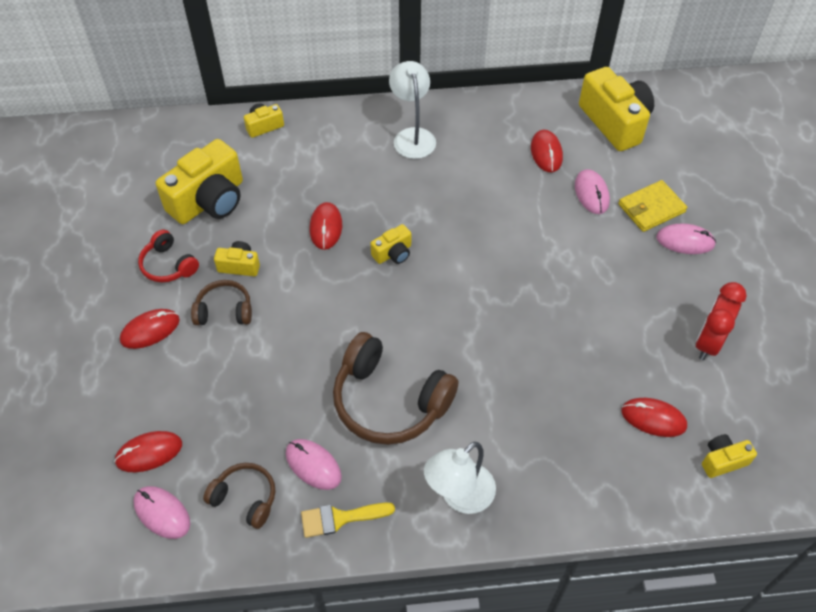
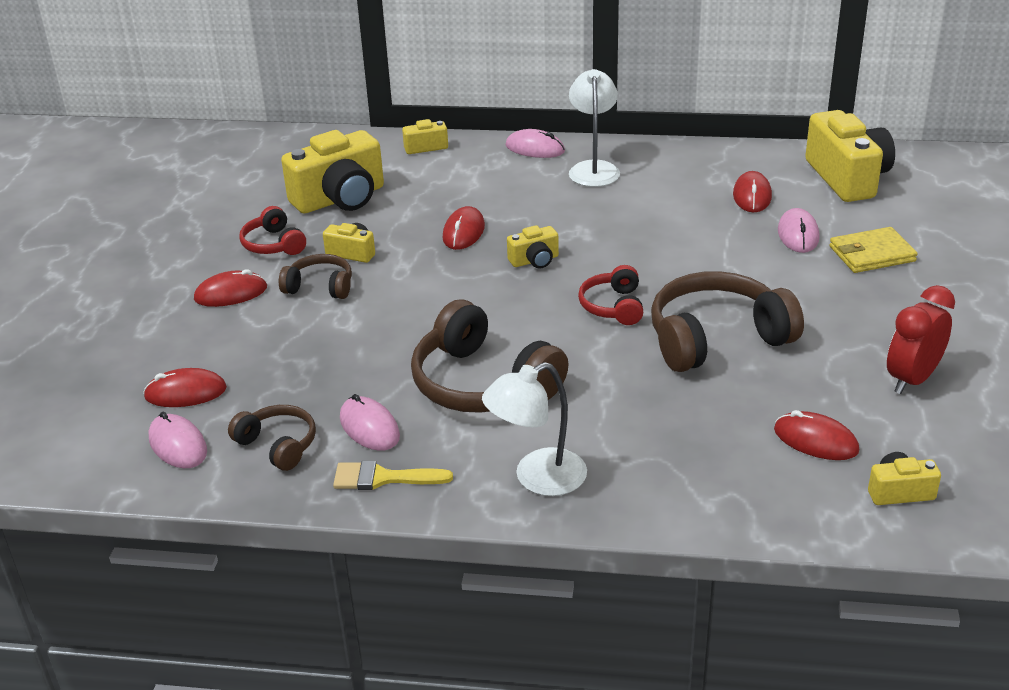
camera: 15 degrees right, 20 degrees down
(469, 297) = (613, 306): none -> red headphones
(556, 320) = (716, 338): none -> brown headphones
(685, 241) = (908, 286): pink mouse -> pink mouse (535, 148)

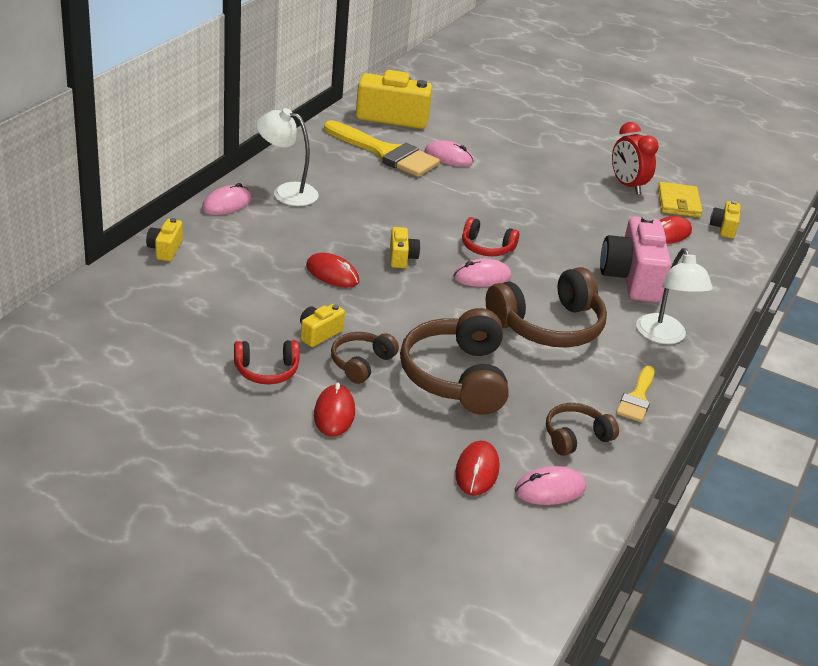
camera: 75 degrees left, 0 degrees up
(340, 198) = (216, 316): yellow camera -> none
(369, 427) = (575, 388): pink mouse -> pink mouse (482, 277)
(656, 427) = (632, 278): none -> pink camera
(716, 338) = (549, 226): brown headphones -> brown headphones (456, 376)
(752, 196) = (385, 153): red mouse -> yellow brush
(871, 254) = (490, 145): yellow wallet -> yellow wallet (678, 203)

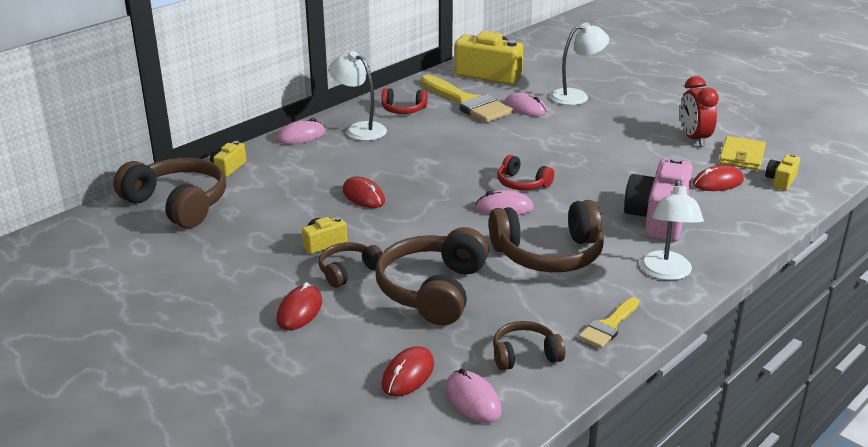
camera: 20 degrees right, 5 degrees down
(133, 299) = (178, 204): none -> brown headphones
(266, 371) = (259, 270): red headphones -> red headphones (403, 110)
(401, 257) = (435, 187): yellow camera -> none
(493, 140) = (576, 96): none -> white lamp
(550, 489) = (473, 400): pink mouse -> pink mouse turned 60 degrees clockwise

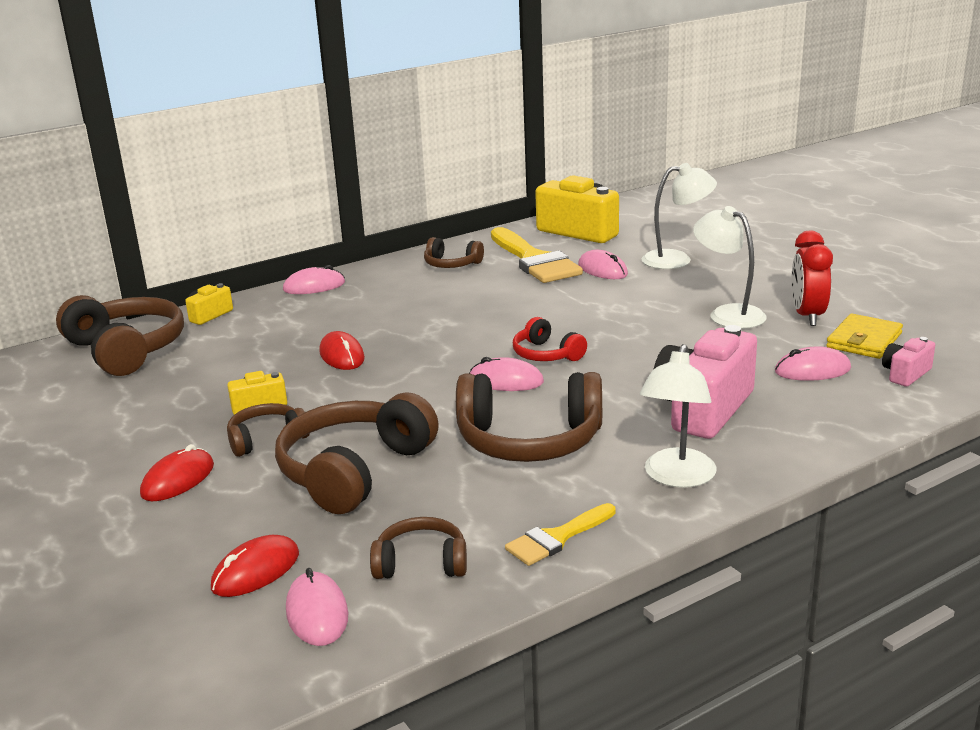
camera: 15 degrees right, 5 degrees down
(359, 129) = (386, 283): white lamp -> white lamp (728, 314)
(403, 110) = (451, 264): red headphones -> brown headphones
(718, 182) = (812, 370): red mouse -> pink mouse
(781, 181) = (905, 374): yellow camera -> pink camera

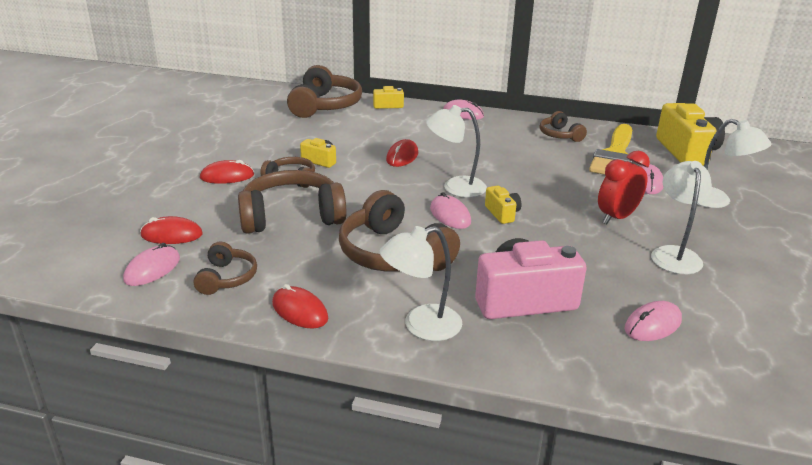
camera: 45 degrees right, 5 degrees up
(421, 563) = (227, 278): brown headphones -> brown headphones turned 45 degrees clockwise
(457, 355) = (455, 187): none -> white lamp
(546, 354) = (502, 213): red headphones -> yellow camera
(557, 538) = (300, 311): yellow brush -> red mouse
(807, 316) = (734, 289): red clock -> red clock (617, 217)
(812, 370) = (652, 325): pink mouse -> pink mouse turned 75 degrees counterclockwise
(864, 340) = (743, 331): yellow wallet -> none
(905, 374) = (722, 373): pink camera -> none

